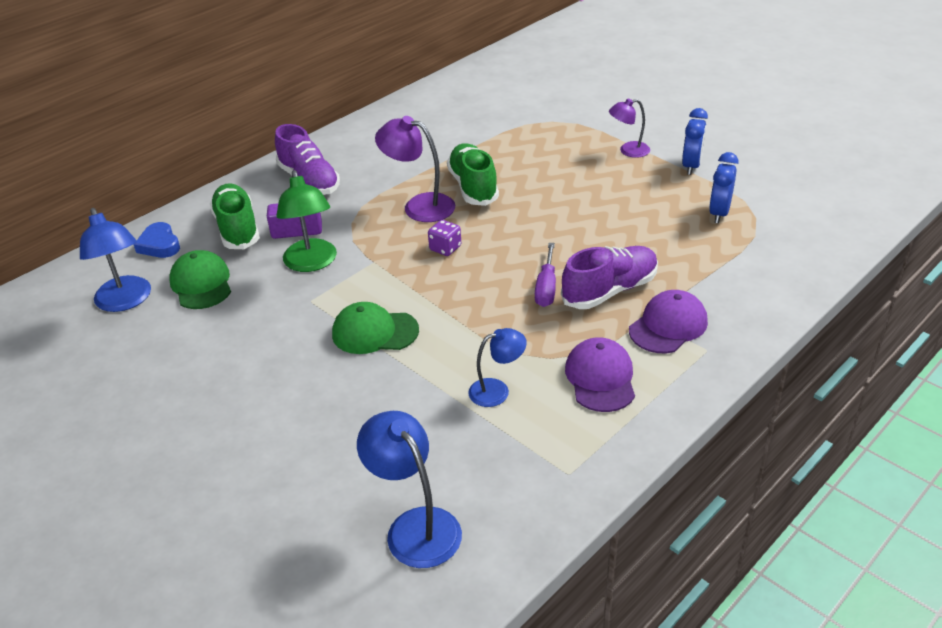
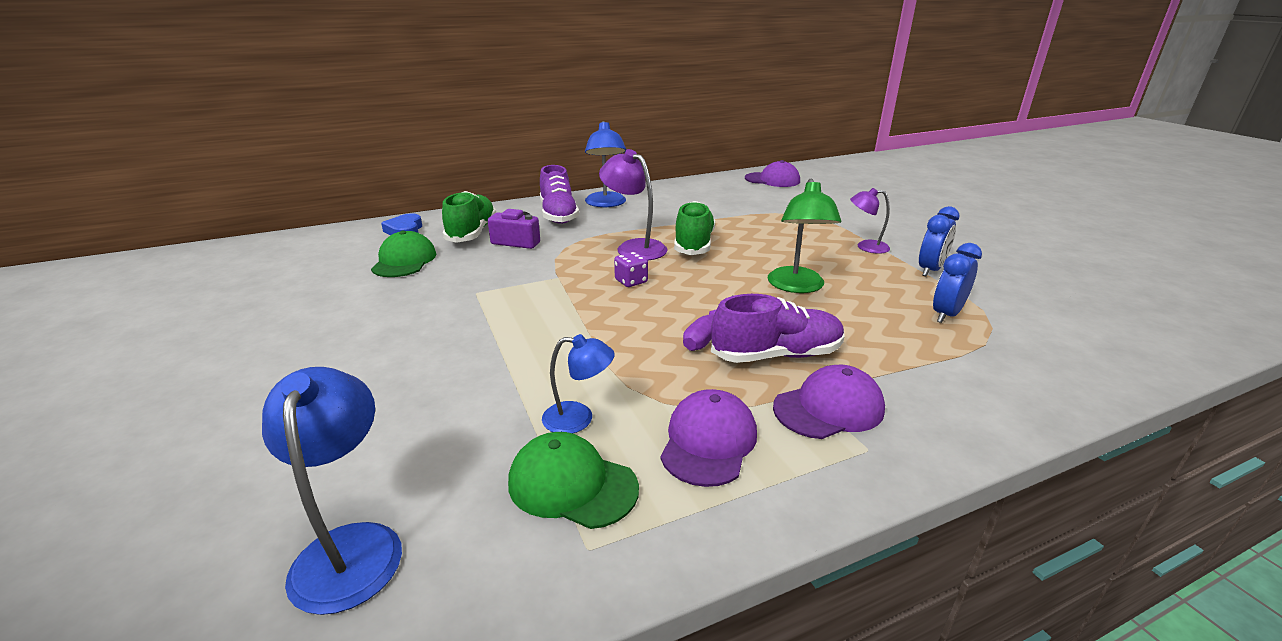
camera: 20 degrees right, 10 degrees down
(126, 301) = (337, 259): blue lamp -> blue lamp (606, 204)
(312, 263) = (505, 266): green lamp -> green lamp (797, 286)
(374, 332) = (505, 330): green cap -> green cap (572, 485)
(498, 74) = (772, 180): none -> purple cap

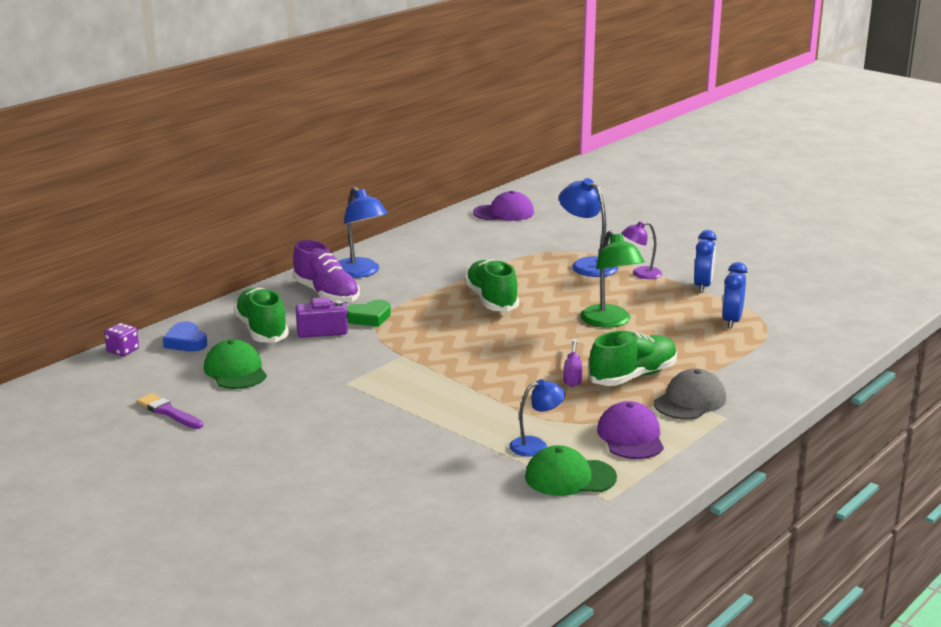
camera: 25 degrees left, 5 degrees down
(301, 284) = (168, 412): none -> purple brush
(350, 546) = (474, 534): blue lamp -> blue lamp (587, 265)
(569, 239) = (369, 318): none -> green heart
(631, 281) = (471, 345): purple dice -> purple dice (123, 351)
(634, 247) = (440, 314): purple lamp -> none
(776, 355) = (633, 376): purple shoe -> green shoe
(828, 408) = (690, 401): purple cap -> grey cap

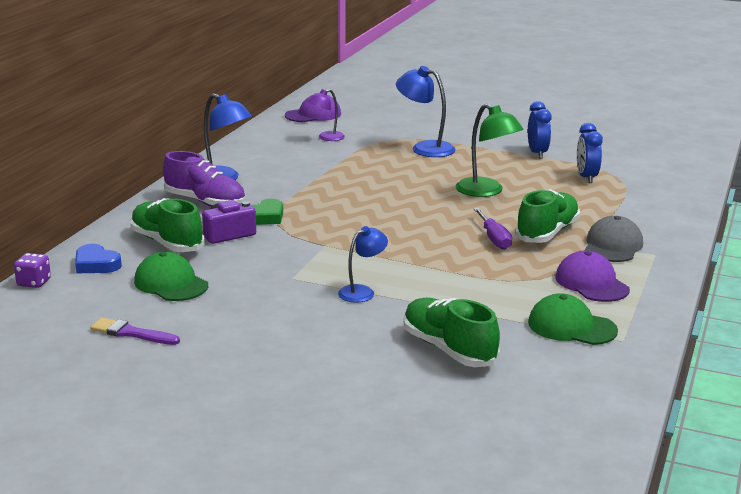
camera: 20 degrees left, 0 degrees up
(491, 300) = (366, 187): green shoe -> green shoe (448, 349)
(536, 445) = (517, 304): blue lamp -> blue lamp (362, 291)
(570, 477) = (571, 327): green cap -> green cap turned 45 degrees clockwise
(640, 274) = (477, 150): purple lamp -> purple lamp (326, 138)

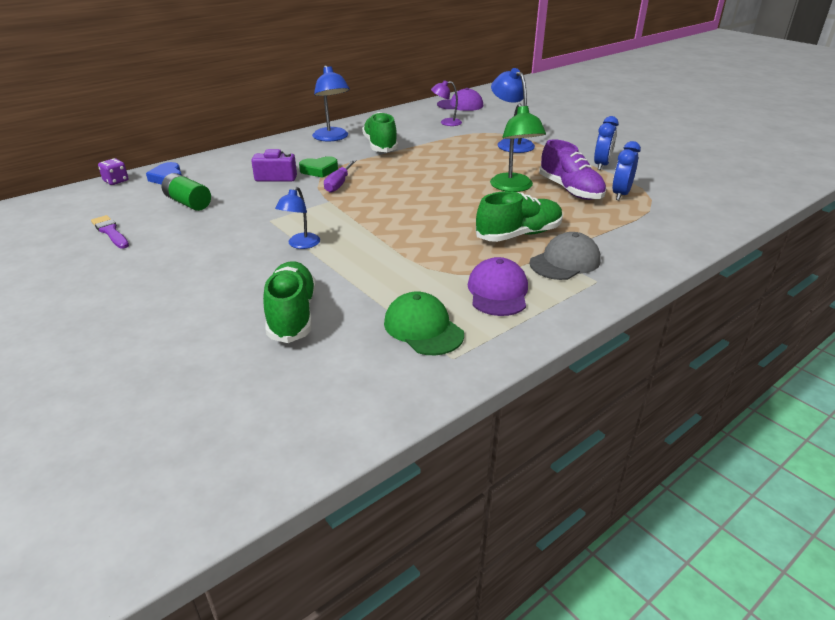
camera: 30 degrees right, 10 degrees up
(167, 243) = (231, 174): green shoe -> green shoe (380, 146)
(171, 283) = (188, 203): green cap -> green battery
(205, 202) = (297, 151): purple shoe -> purple shoe (570, 190)
(362, 291) = (301, 245): blue lamp -> blue lamp turned 120 degrees clockwise
(494, 238) = (465, 228): purple screwdriver -> purple screwdriver (339, 184)

